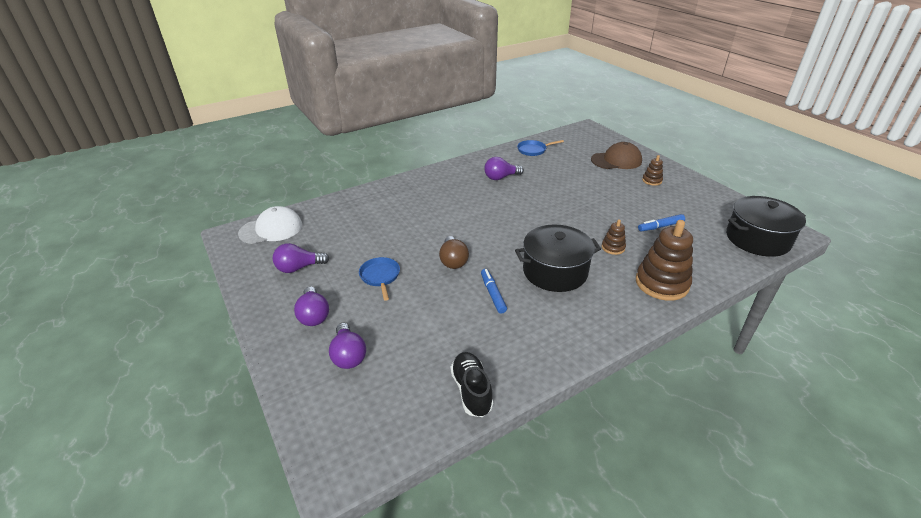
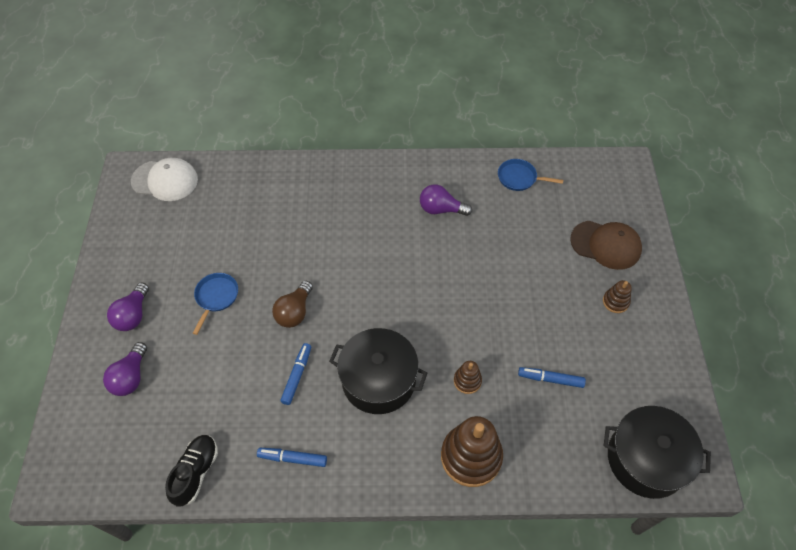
camera: 30 degrees right, 20 degrees up
(299, 268) = (157, 248): purple light bulb -> none
(542, 343) = (293, 458): none -> blue marker

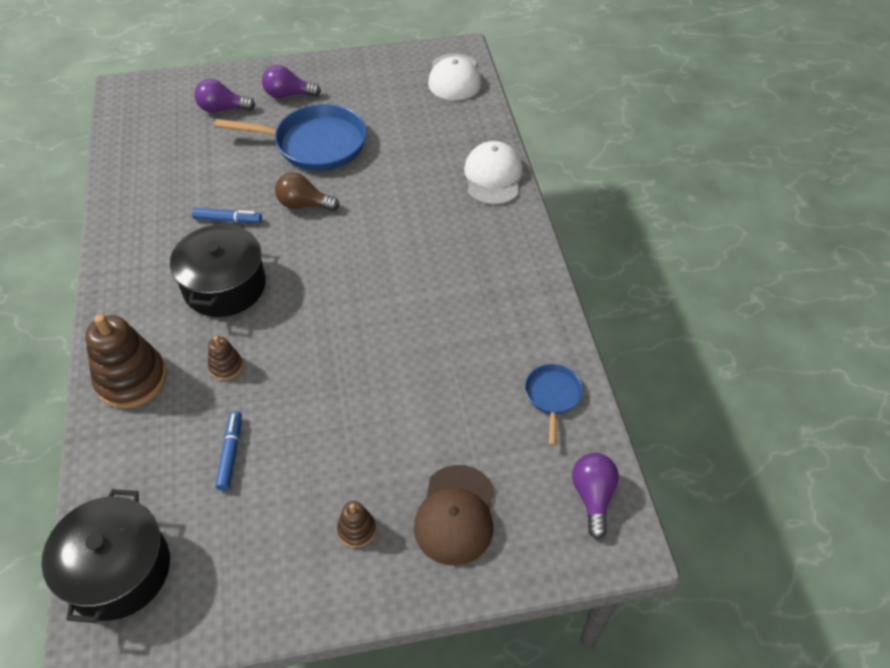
camera: 80 degrees right, 5 degrees down
(196, 472) = (127, 170): black shoe -> none
(216, 297) = (315, 144): blue pan -> blue pan, size x1.99
(293, 458) = (137, 233): blue marker -> none
(301, 174) = (493, 176): none -> white cap
(441, 209) = (473, 313): purple light bulb -> purple light bulb (592, 496)

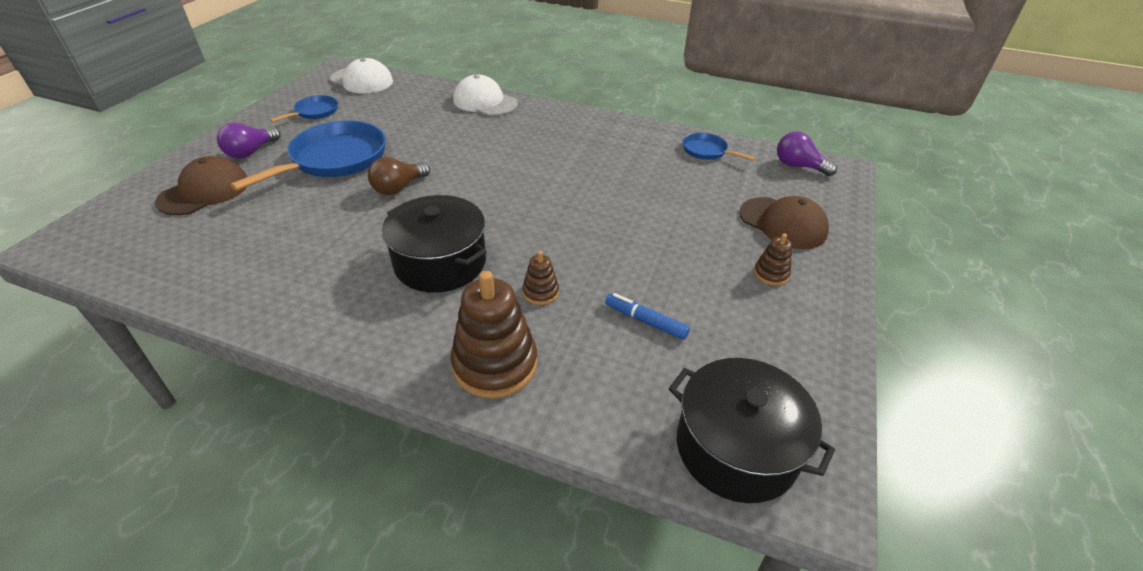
camera: 60 degrees left, 10 degrees down
(222, 109) = (204, 191): purple light bulb -> brown cap
(227, 220) = (358, 234): blue marker -> none
(375, 87) = (315, 112): none -> blue pan

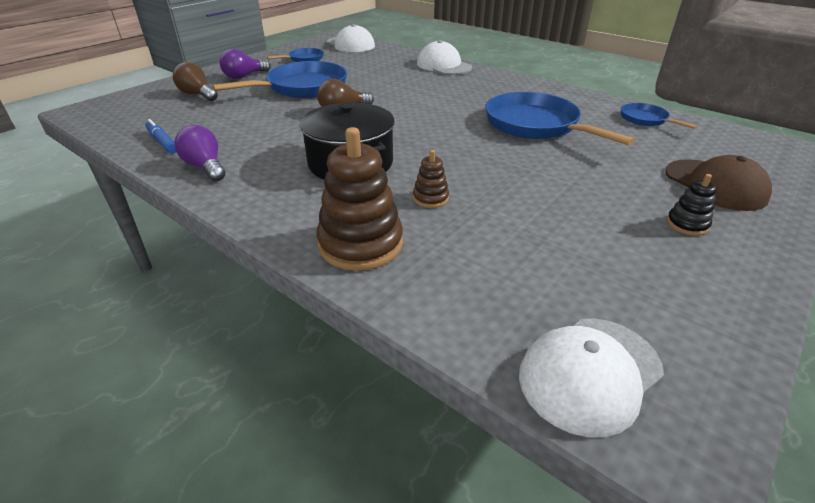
camera: 20 degrees right, 5 degrees down
(204, 191) = (197, 95): brown cap -> brown light bulb
(608, 176) = (535, 125): none -> blue pan
(645, 321) = (527, 239): blue marker -> blue marker (162, 142)
(736, 448) = (590, 373): black pot -> white cap
(771, 274) = (687, 224): brown stacking toy -> black stacking toy
(798, 166) = (748, 142): purple light bulb -> purple light bulb (205, 167)

